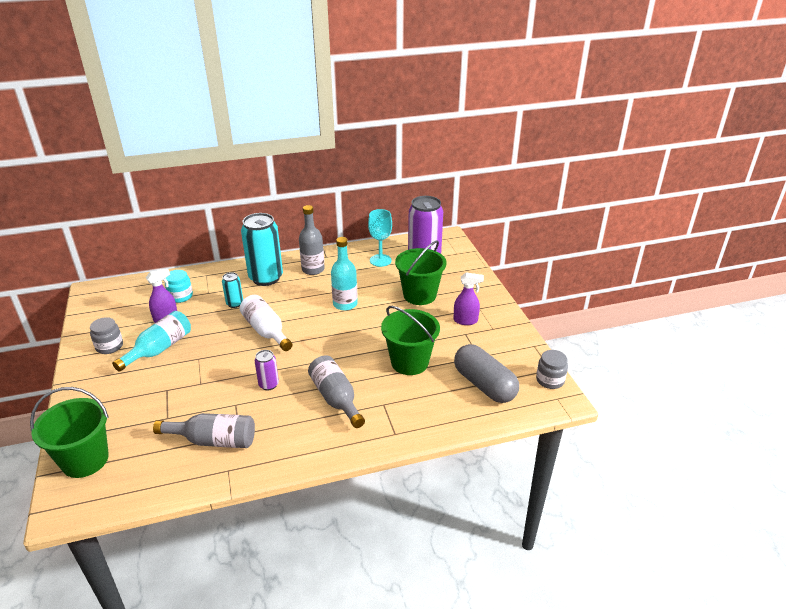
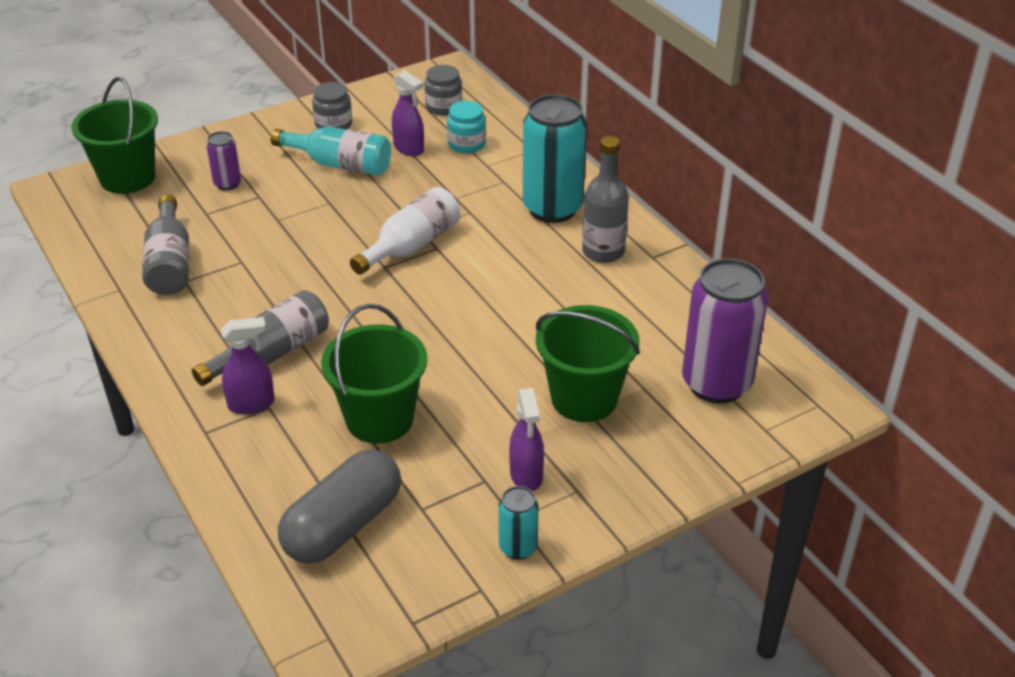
camera: 75 degrees right, 5 degrees up
(235, 303) = (469, 197): turquoise can -> turquoise can (518, 547)
(268, 384) = (288, 280): purple can -> purple can (227, 183)
(345, 304) = (515, 311): turquoise bottle -> none
(378, 411) = (252, 404): none -> purple spray bottle
(380, 260) = (677, 325): turquoise goblet -> none
(550, 380) = (379, 623): grey jar -> grey jar (444, 107)

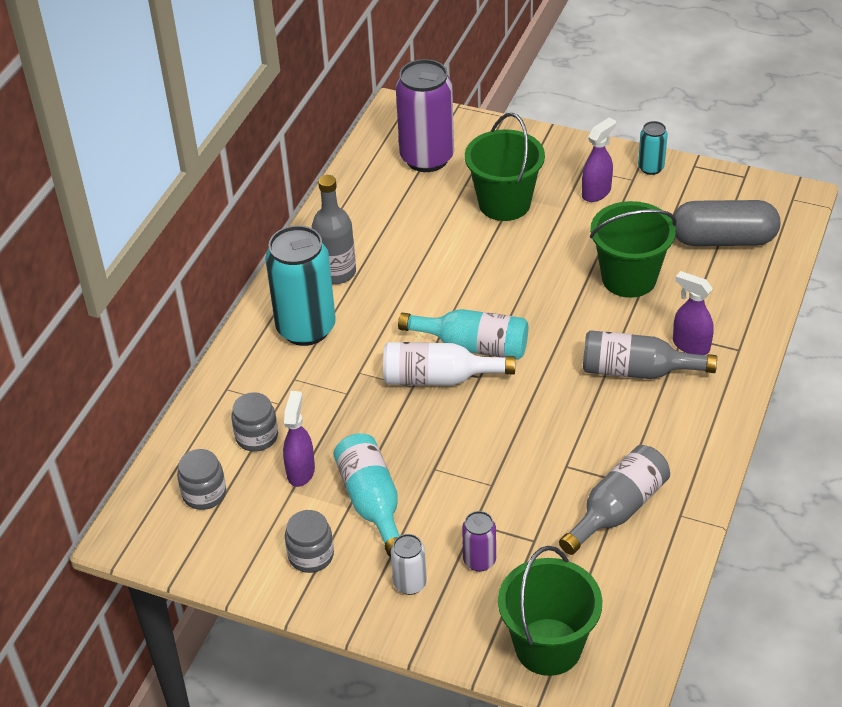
camera: 125 degrees left, 5 degrees up
(254, 150) = (410, 583): none -> white can
(422, 280) = (473, 346): none -> turquoise bottle
(466, 144) = (257, 436): turquoise jar -> grey jar

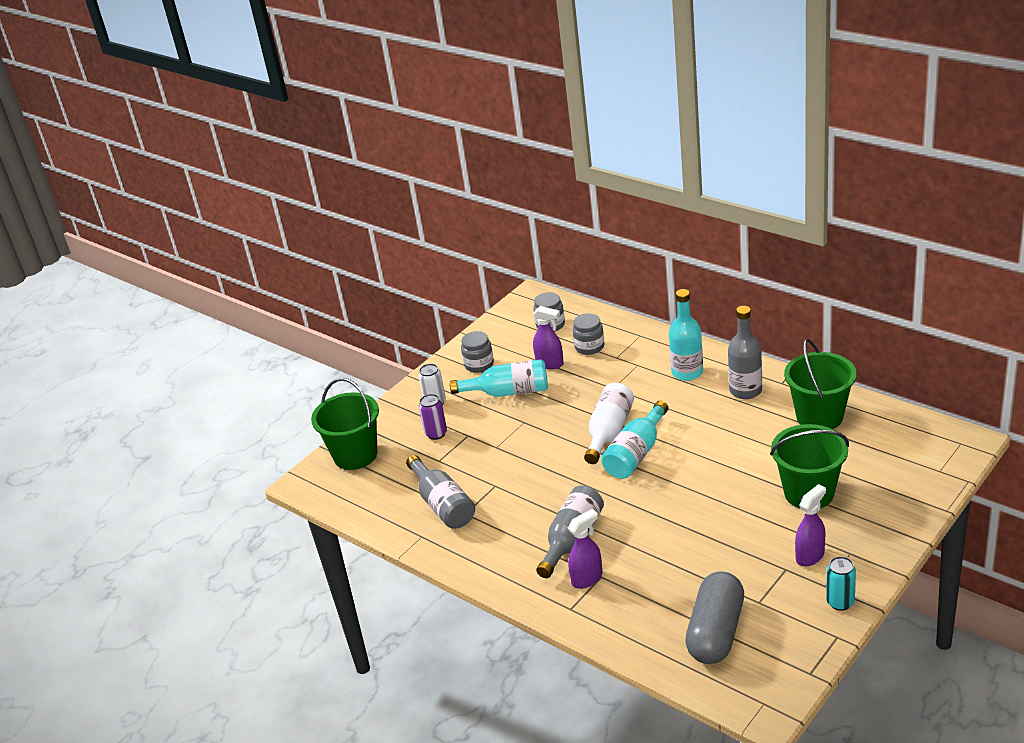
camera: 110 degrees right, 10 degrees down
(306, 328) = (687, 372): turquoise can -> turquoise bottle
(427, 158) = (887, 452): purple can -> none
(596, 192) = (810, 556): purple spray bottle -> purple spray bottle turned 105 degrees counterclockwise
(629, 278) = (683, 556): green bucket -> green bucket (819, 416)

